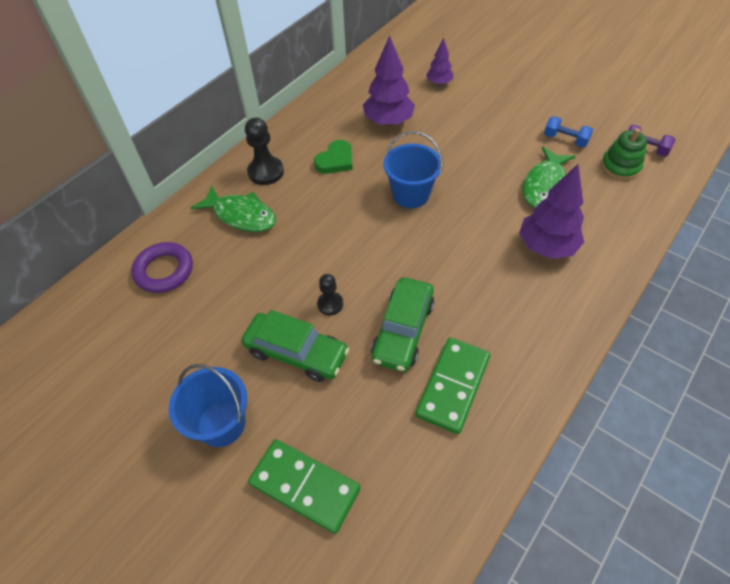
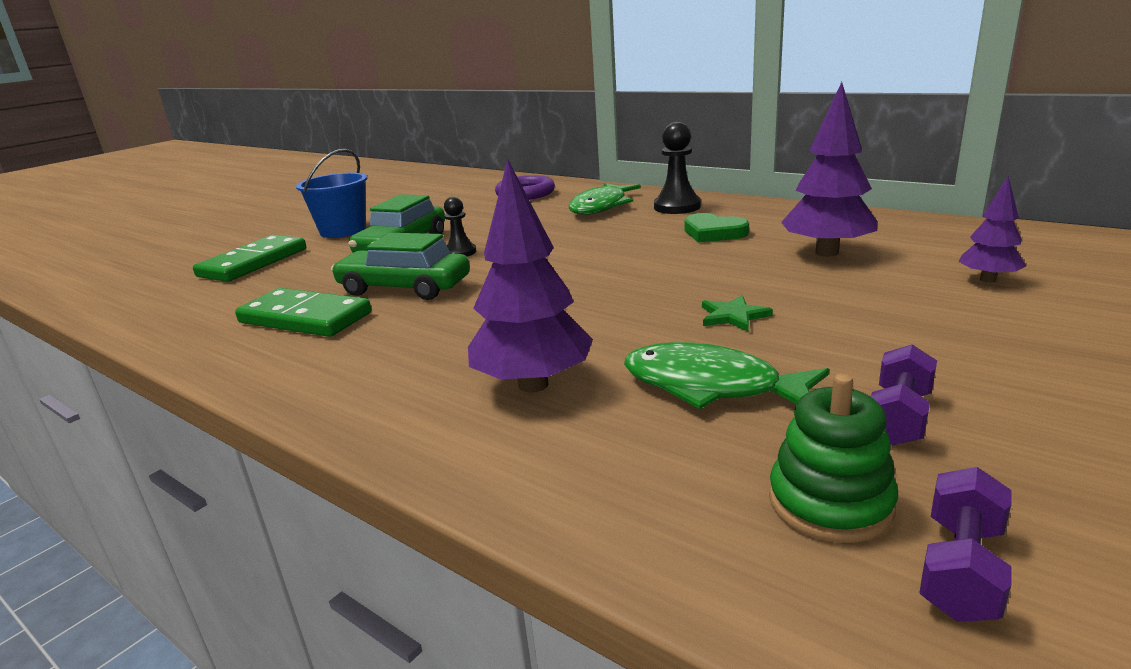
camera: 90 degrees right, 30 degrees down
(410, 194) = (654, 277): blue bucket -> none
(471, 169) = (733, 316): none -> green star
(565, 139) = (899, 417): blue dumbbell -> purple dumbbell

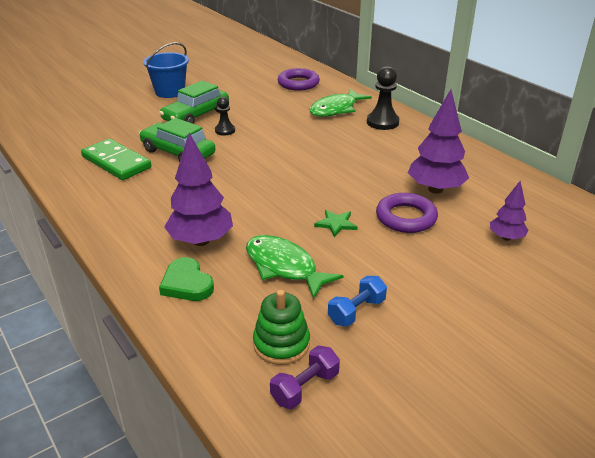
camera: 15 degrees right, 10 degrees up
(253, 263) = (108, 108): green domino -> none
(713, 233) = (384, 153): green heart -> green heart (187, 284)
(825, 288) = (406, 217): none -> purple ring
(899, 417) = (356, 311): purple dumbbell -> blue dumbbell

